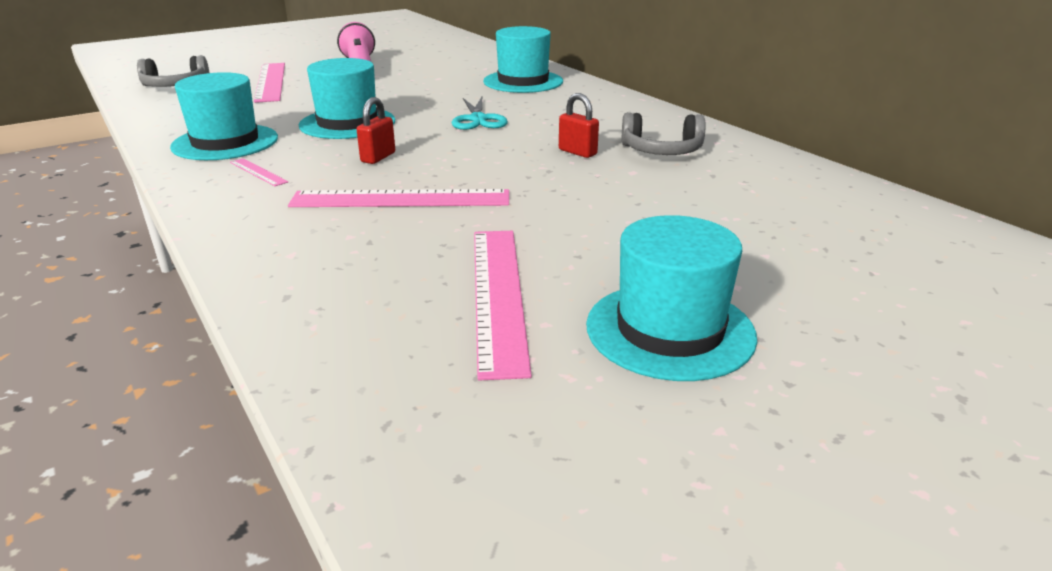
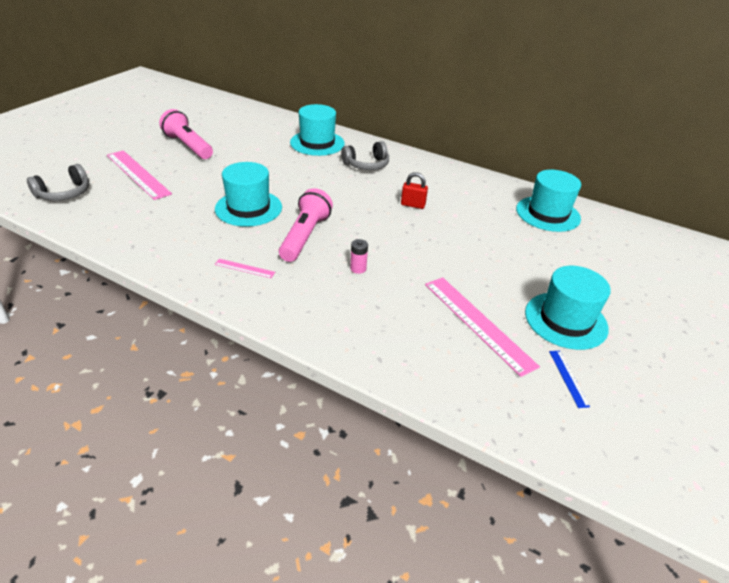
camera: 30 degrees left, 10 degrees up
(225, 142) = (186, 246): turquoise hat -> turquoise hat (548, 214)
(378, 157) = (305, 236): red padlock -> pink flashlight
(401, 199) = (358, 268): pink ruler -> pink battery
(478, 119) = (328, 187): turquoise scissors -> none
(569, 409) = (568, 378): none -> blue ruler
(662, 151) = (454, 194): grey headphones -> grey headphones (366, 164)

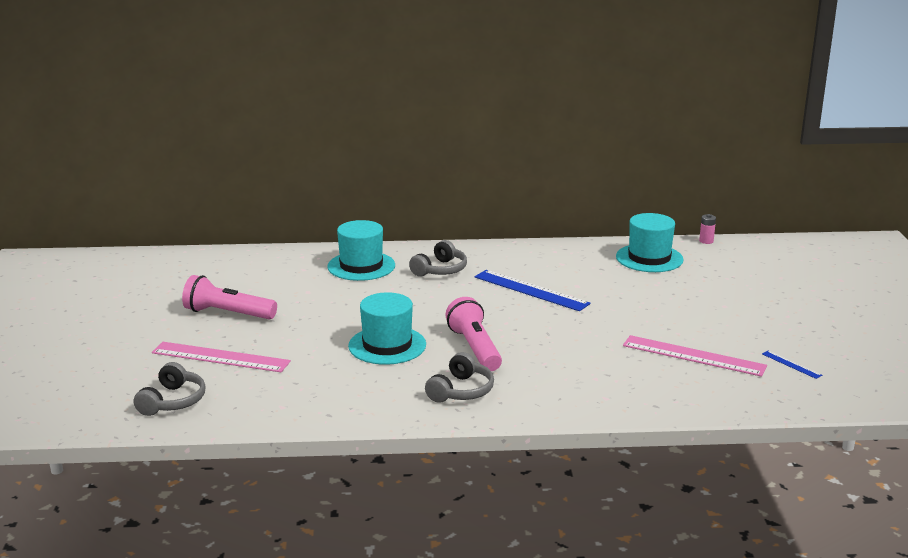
camera: 30 degrees left, 15 degrees down
(244, 268) = (461, 391): pink ruler -> grey headphones
(358, 268) = (555, 355): pink battery -> pink battery (706, 241)
(413, 205) = (531, 290): red padlock -> blue ruler
(565, 320) = (750, 330): turquoise hat -> none

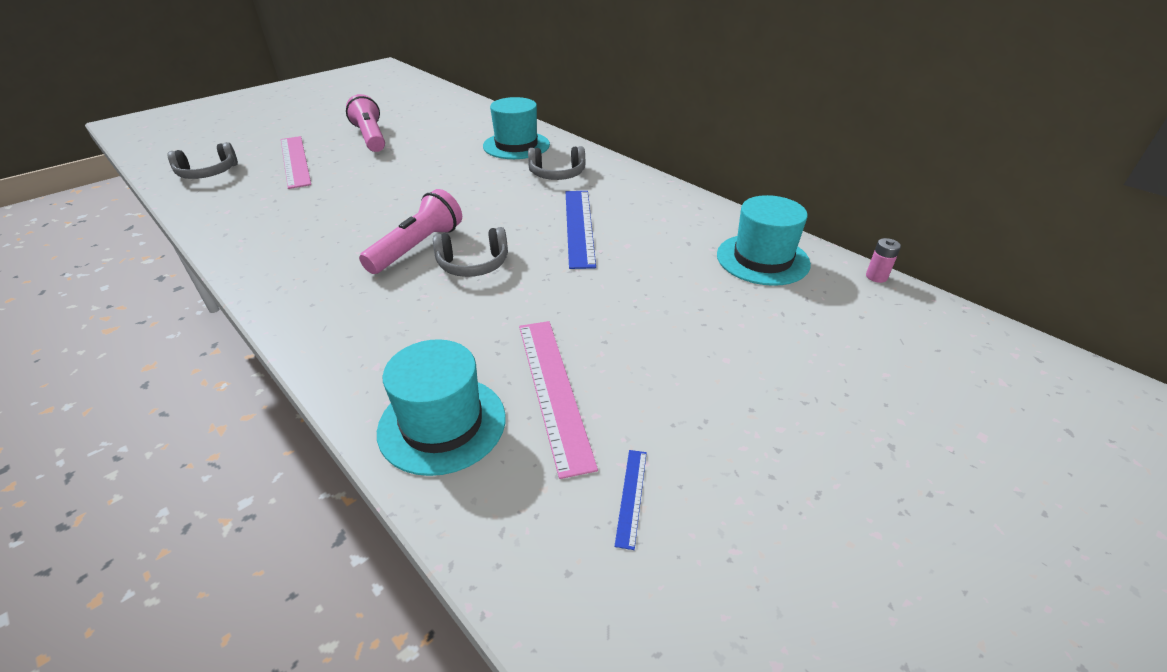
camera: 50 degrees right, 15 degrees up
(387, 345) = (379, 208): turquoise hat -> turquoise hat (442, 424)
(461, 391) = (319, 274): grey headphones -> grey headphones (473, 264)

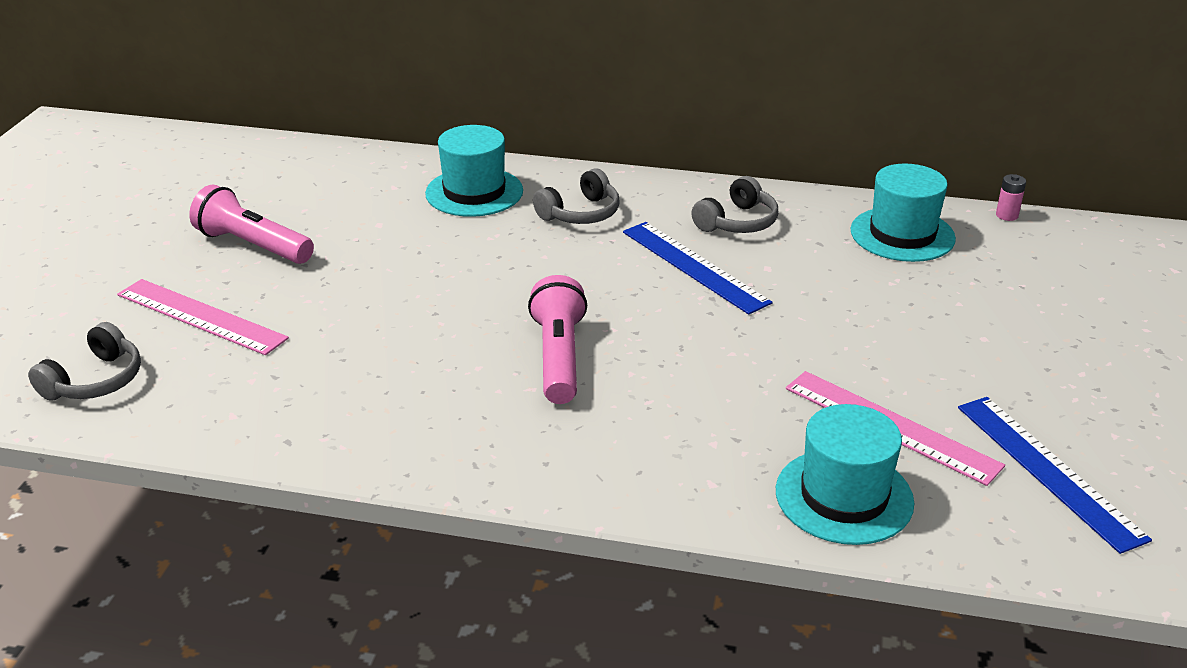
camera: 35 degrees left, 5 degrees down
(473, 264) = (648, 350): grey headphones -> grey headphones (737, 222)
(631, 496) = (1048, 470): blue ruler -> blue ruler, size x2.21

